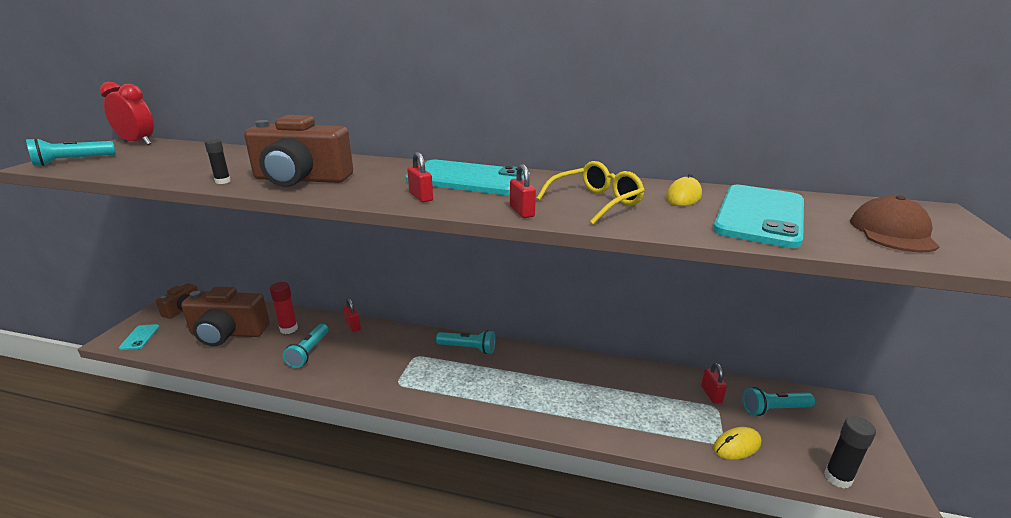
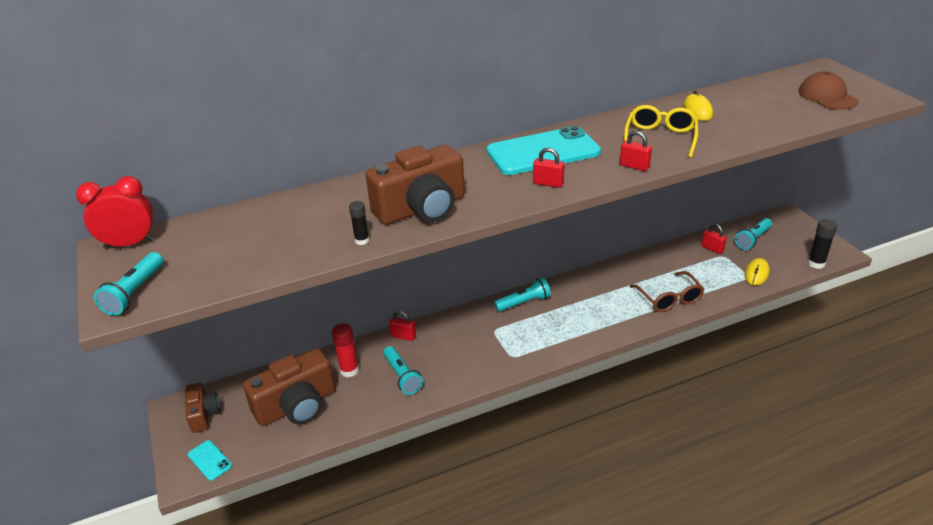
camera: 35 degrees left, 10 degrees up
(601, 416) = (669, 299): none -> brown glasses
(760, 216) = (757, 110): turquoise phone -> none

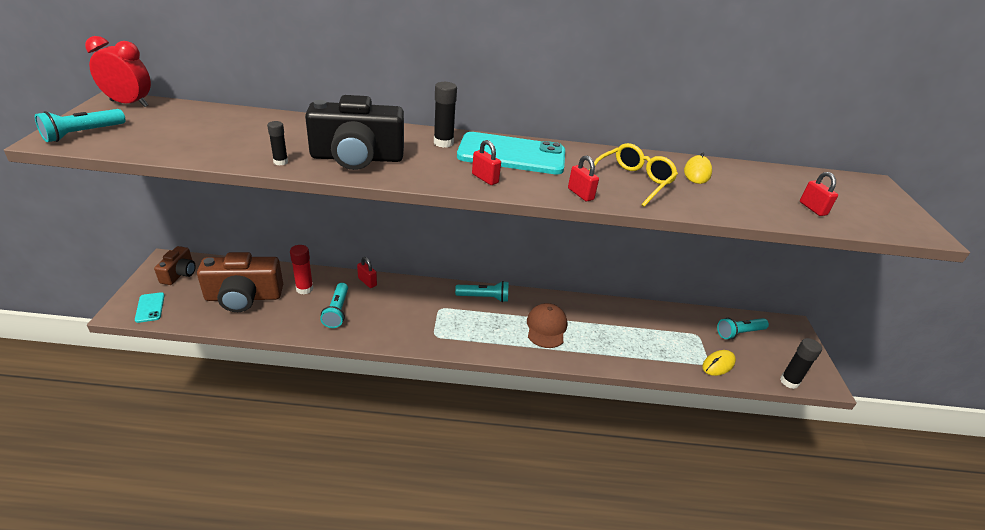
camera: 20 degrees right, 0 degrees up
(422, 209) = (357, 158): brown camera -> black camera
(475, 164) = (443, 143): none -> black glue stick
(669, 299) = (614, 350): brown glasses -> none
(712, 249) = (692, 324): red padlock -> red padlock (812, 208)
(827, 96) = (852, 207): brown cap -> brown cap (546, 327)

